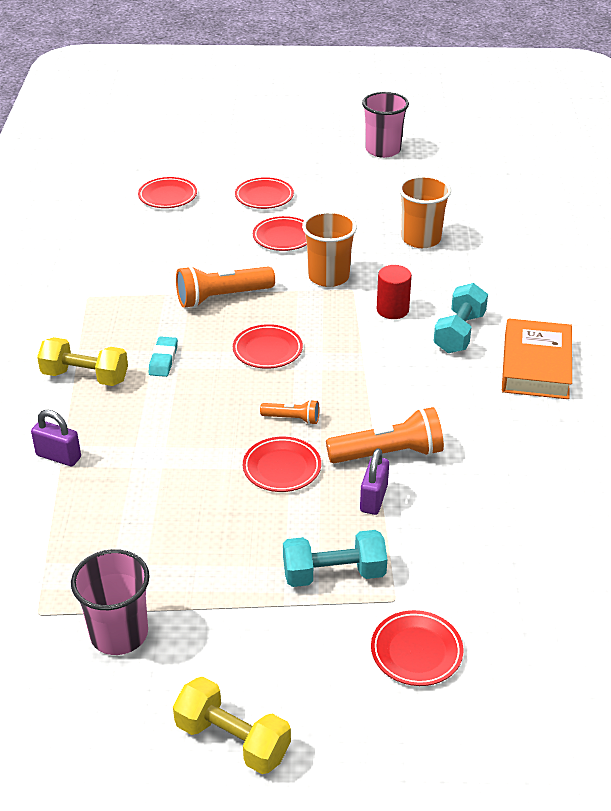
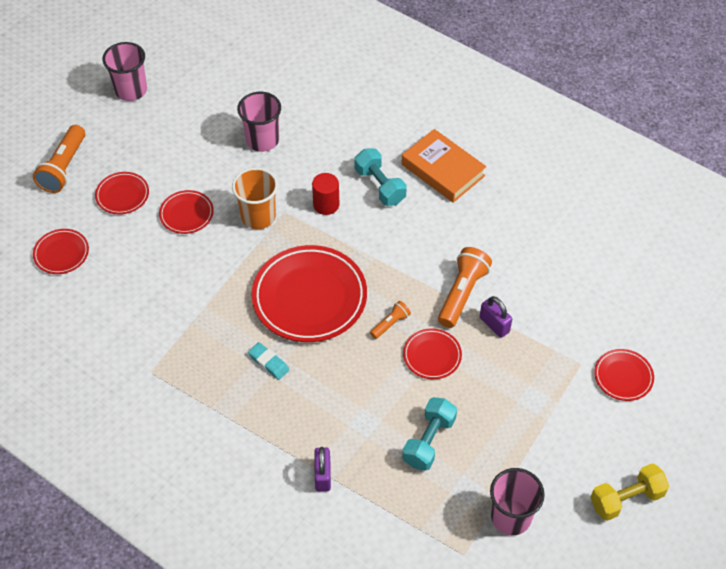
camera: 55 degrees left, 15 degrees up
(58, 456) = (323, 475): purple padlock -> purple padlock turned 60 degrees counterclockwise
(85, 376) = (248, 419): yellow dumbbell -> none
(222, 297) = (226, 290): orange flashlight -> orange flashlight (64, 168)
(267, 350) = (309, 297): red plate -> red plate, size x2.03
(334, 574) = (540, 381): turquoise dumbbell -> turquoise dumbbell (429, 441)
(421, 239) = (262, 140): orange cup -> pink cup

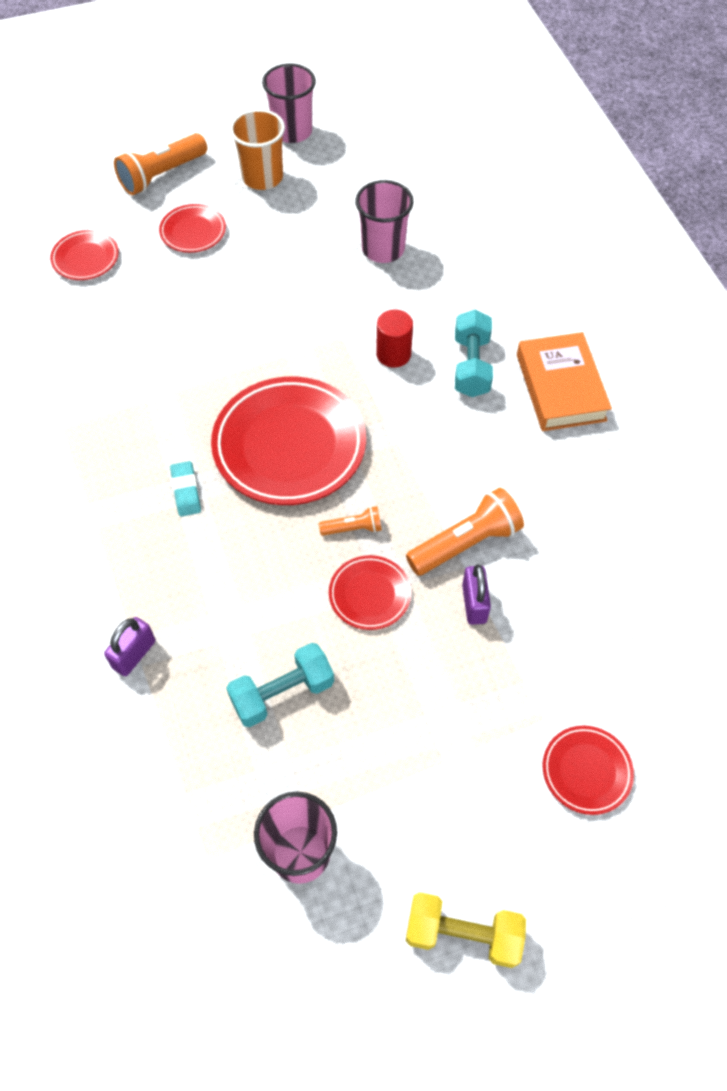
camera: 35 degrees right, 5 degrees up
(186, 214) = (239, 285): red plate -> none
(258, 216) = (310, 327): orange cup -> orange cup (262, 177)

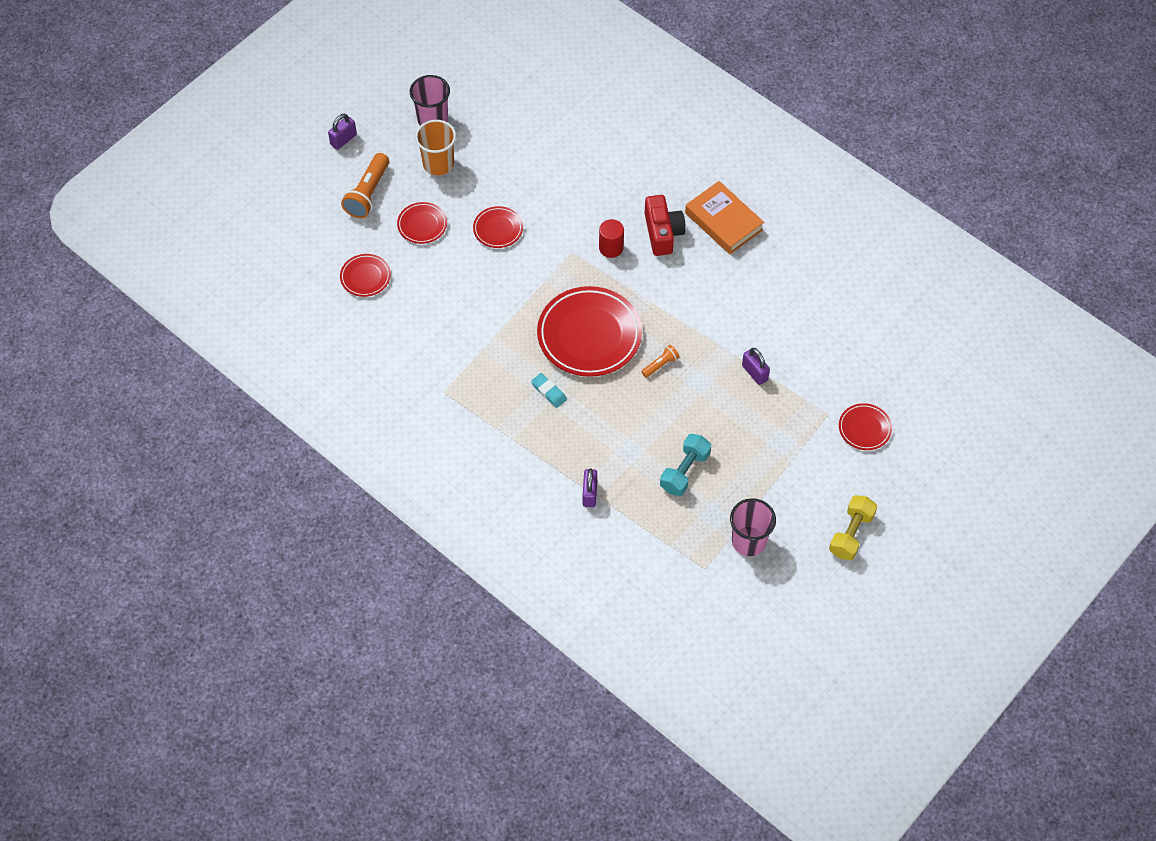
camera: 30 degrees left, 0 degrees up
(181, 113) = (343, 140): none -> purple padlock
(369, 595) = (695, 397): red plate -> red plate (498, 229)
(383, 249) = (555, 179): pink cup -> none
(463, 934) = (851, 534): yellow dumbbell -> yellow dumbbell turned 45 degrees counterclockwise
(466, 543) = (728, 341): orange flashlight -> none
(471, 366) = (662, 233): turquoise dumbbell -> red camera

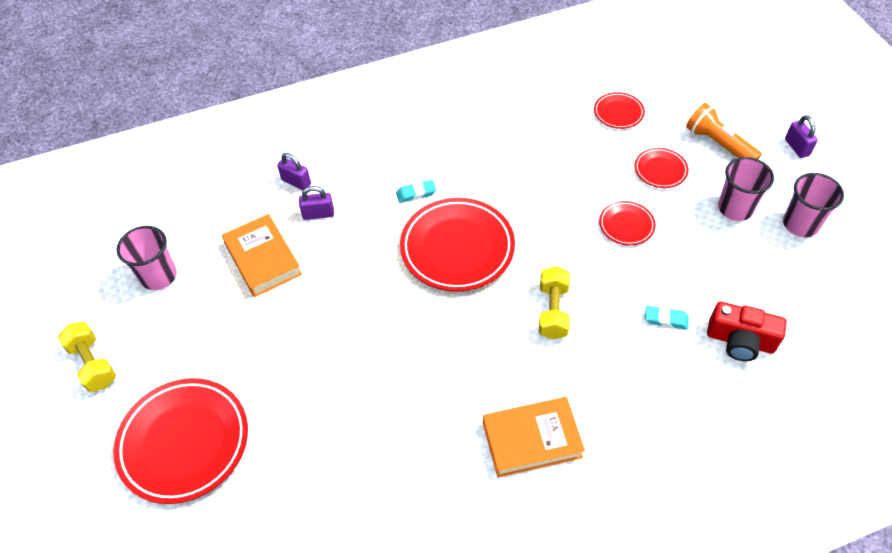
camera: 120 degrees right, 5 degrees down
(438, 164) = (735, 208): orange cup -> pink cup
(576, 177) = (666, 319): none -> turquoise eraser
(611, 248) = (553, 311): red cylinder -> yellow dumbbell
(660, 365) = (386, 291): orange flashlight -> none
(662, 233) = (547, 368): red camera -> red camera (740, 341)
(685, 471) = (263, 259): turquoise dumbbell -> orange book
(754, 373) = (321, 370): purple padlock -> purple padlock (318, 214)
(864, 428) = (184, 442): red plate -> red plate, size x2.03

